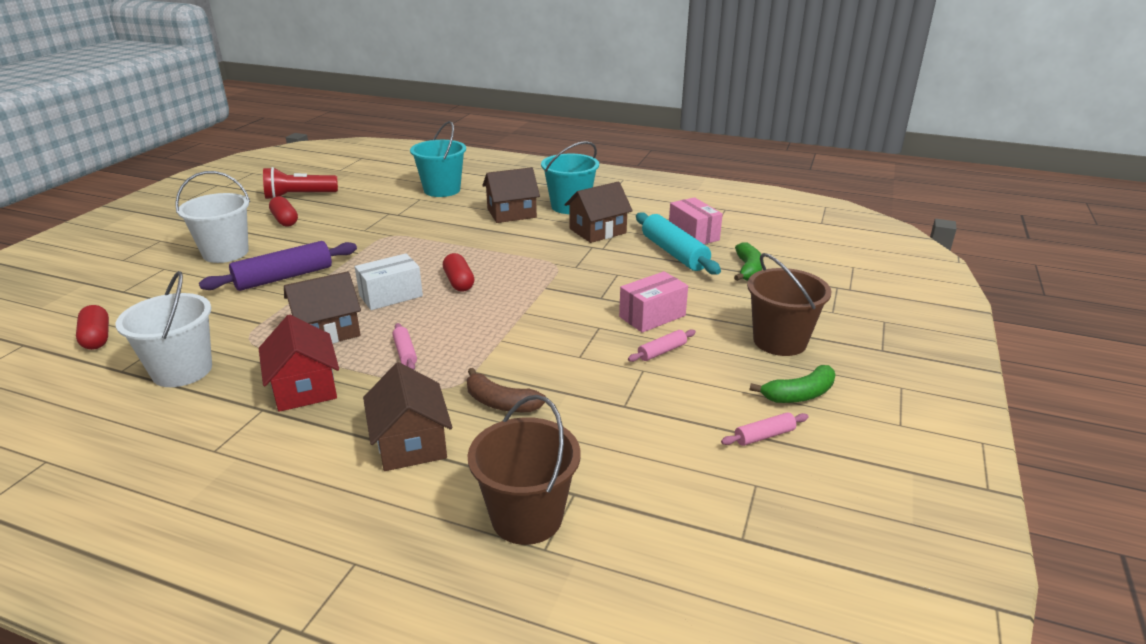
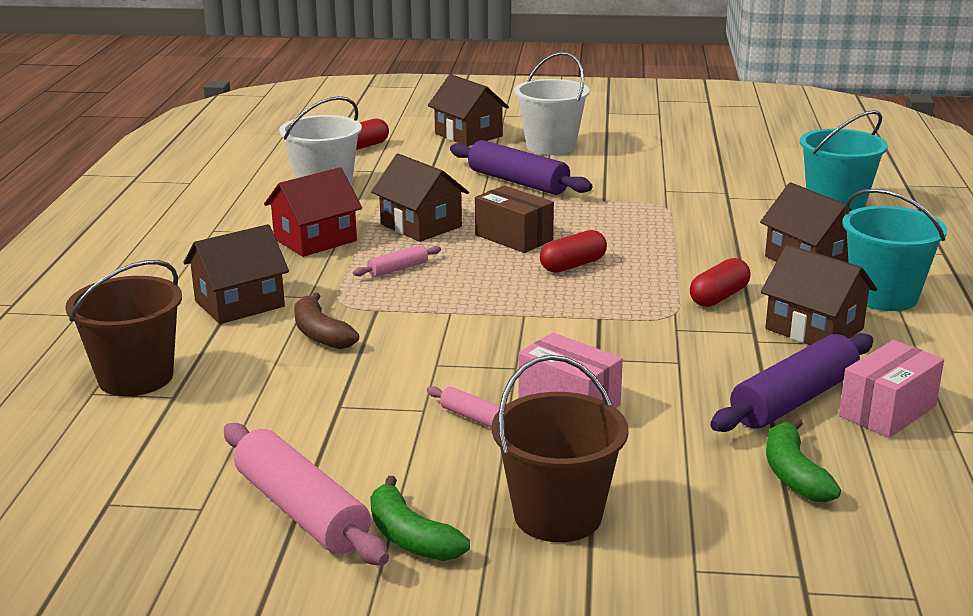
camera: 75 degrees right, 5 degrees down
(147, 282) = (468, 135): none -> brown house
(285, 220) = (651, 150): red capsule -> red capsule (719, 297)
(299, 196) = (722, 141): red flashlight -> none
(391, 296) = (514, 237): white box -> brown box
(500, 403) = (320, 334): brown banana -> brown banana turned 45 degrees counterclockwise
(674, 253) = (793, 400): turquoise rolling pin -> purple rolling pin
(748, 269) = (793, 474): green banana -> green banana turned 90 degrees clockwise
(764, 436) = (302, 510): pink rolling pin -> pink rolling pin, size x2.06

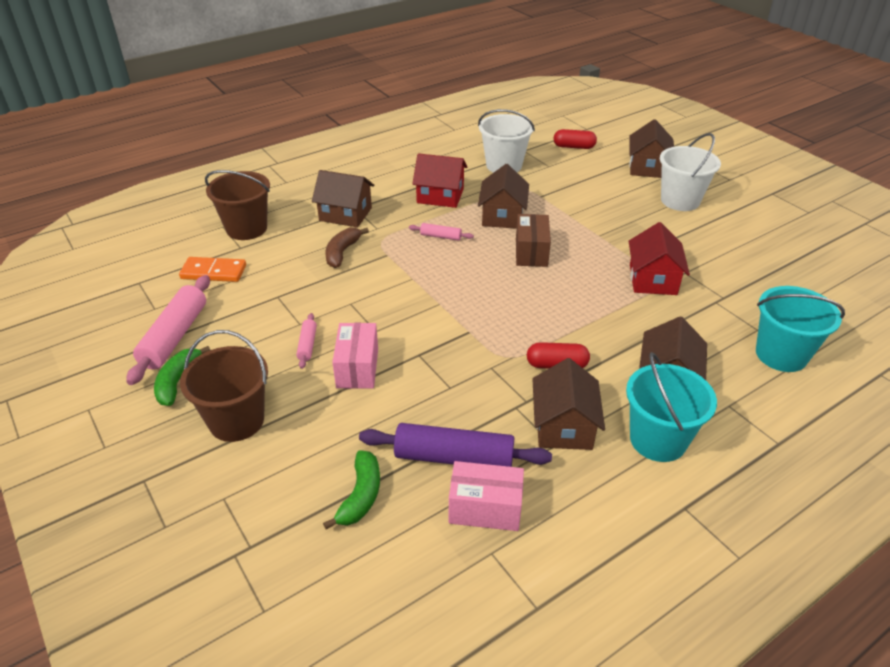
camera: 50 degrees right, 15 degrees up
(197, 434) = (213, 272): none -> orange domino
(518, 182) = (608, 216): purple rolling pin -> none
(573, 265) = (524, 290): red capsule -> none
(654, 206) = (653, 279): none -> red house
(793, 474) = (361, 496): green banana -> green banana turned 150 degrees clockwise

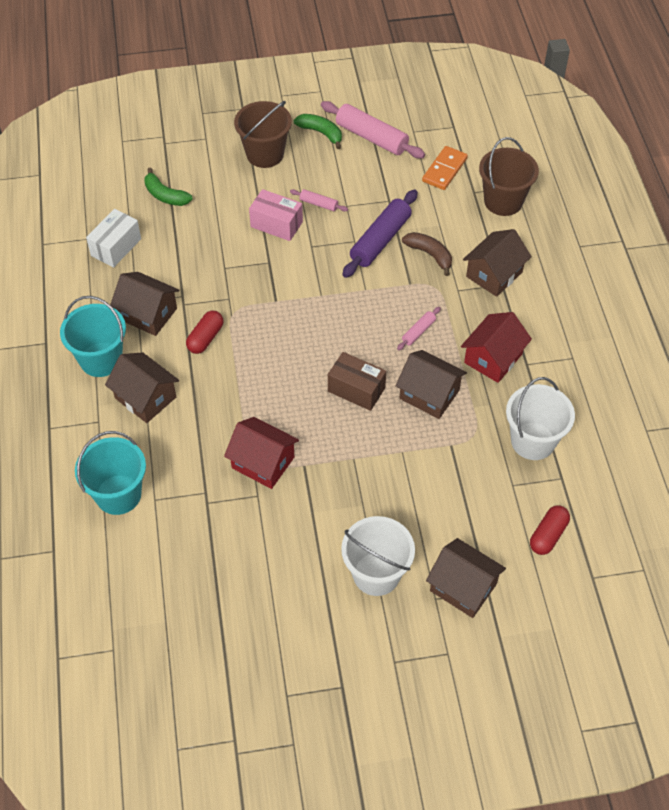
camera: 115 degrees right, 15 degrees up
(454, 457) = (163, 247): purple rolling pin -> purple rolling pin (380, 240)
(485, 508) = (116, 247): pink box -> white box

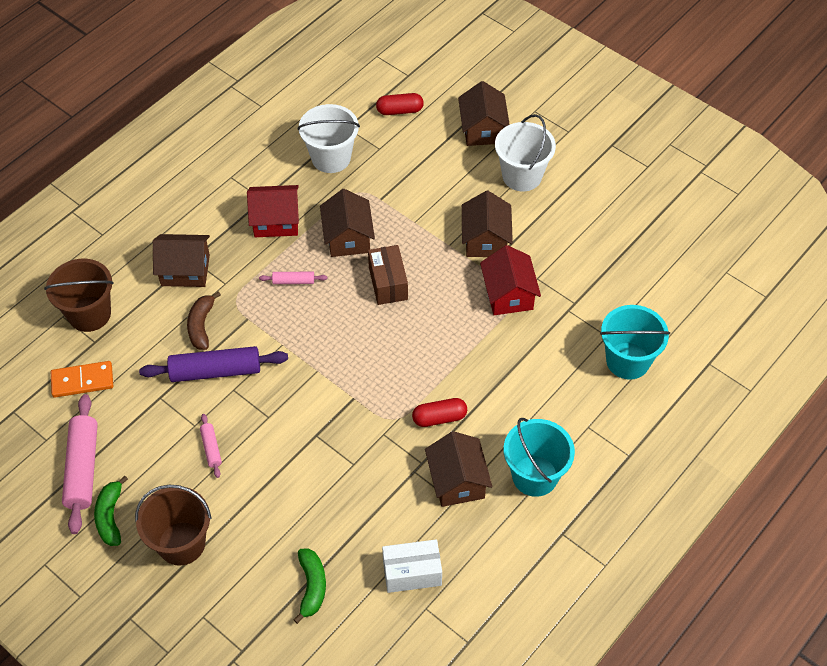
camera: 130 degrees left, 0 degrees up
(145, 397) = (535, 413): brown house -> brown house (485, 239)
(276, 224) = (266, 463): pink box -> none

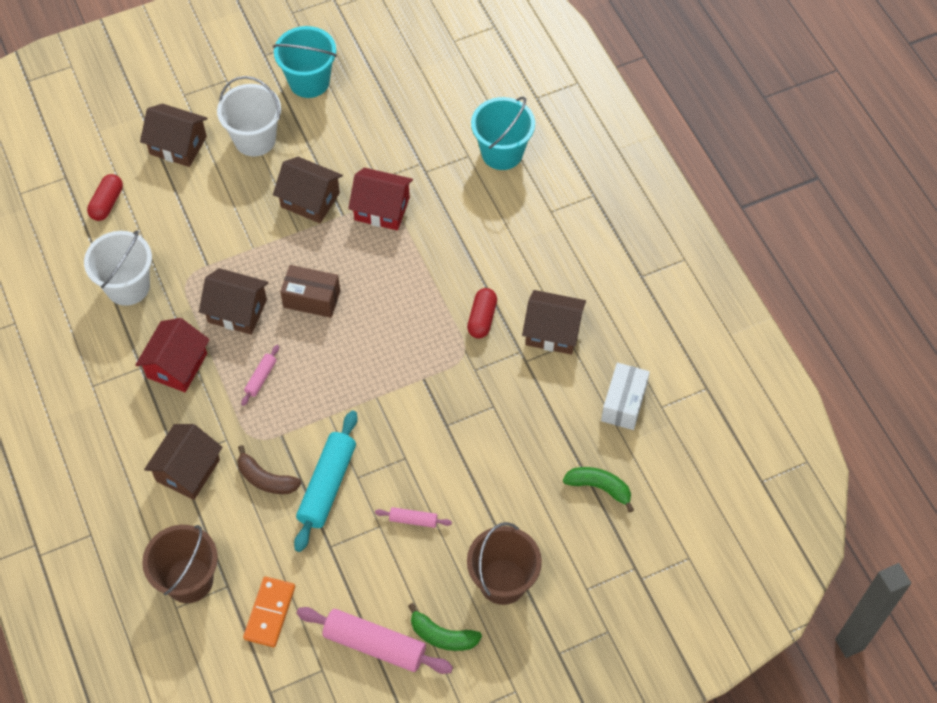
camera: 65 degrees left, 5 degrees up
(215, 371) = (327, 485): purple rolling pin -> turquoise rolling pin
(534, 476) = (577, 271): turquoise bucket -> turquoise bucket (309, 81)

